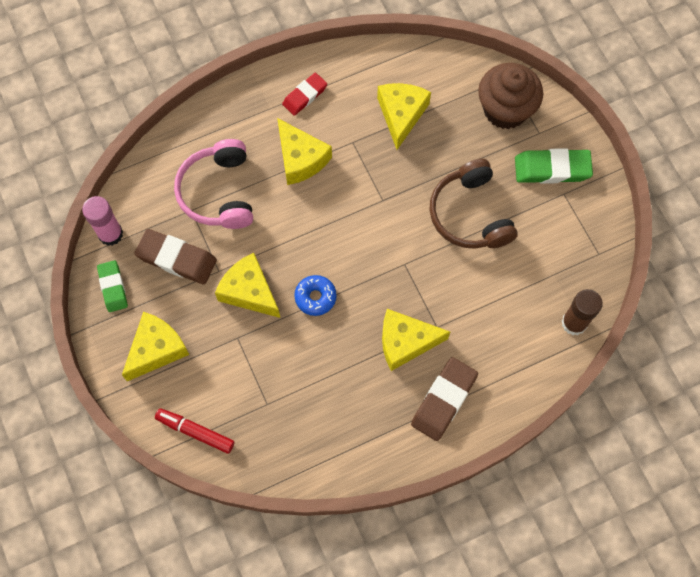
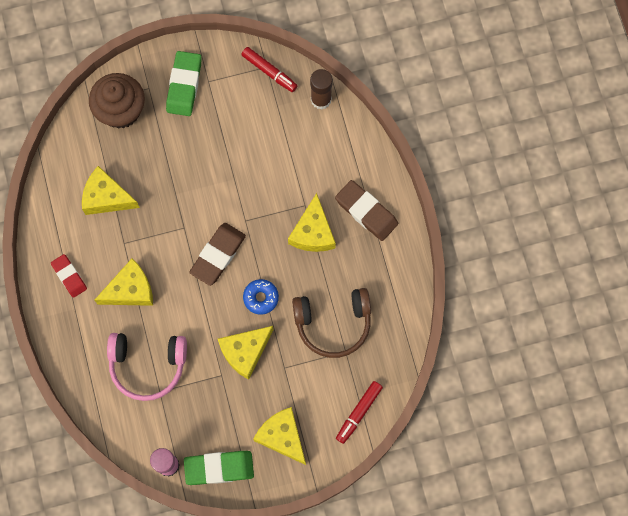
camera: 80 degrees left, 5 degrees up
(113, 287) = (219, 468): green eraser -> green eraser, size x1.55
(176, 258) = (203, 409): brown eraser -> brown eraser (218, 255)
(470, 214) = (211, 159): brown headphones -> brown headphones (333, 323)
(593, 258) = (269, 72): none -> red marker

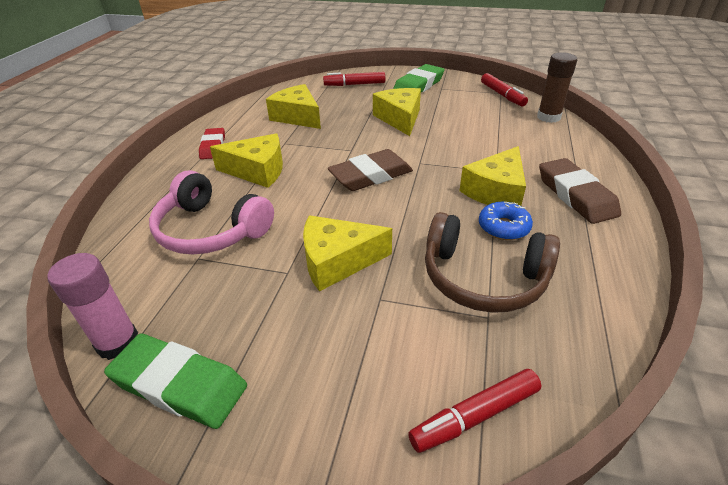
camera: 30 degrees right, 35 degrees down
(121, 110) = (354, 84): brown cupcake -> red marker
(261, 298) = (395, 221): blue donut -> blue donut (503, 227)
(282, 436) = (314, 388): yellow cheese -> yellow cheese (400, 119)

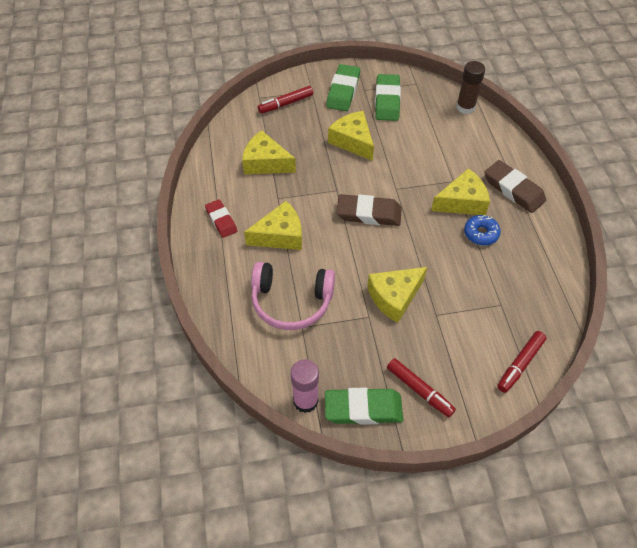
camera: 25 degrees left, 15 degrees up
(370, 175) = (369, 213): brown eraser -> brown eraser turned 60 degrees clockwise
(460, 98) = (387, 101): none -> green eraser
(483, 278) = (486, 278): brown headphones -> none
(496, 191) = (462, 202): yellow cheese -> yellow cheese turned 120 degrees counterclockwise
(502, 95) = (419, 87): red marker -> red marker (419, 390)

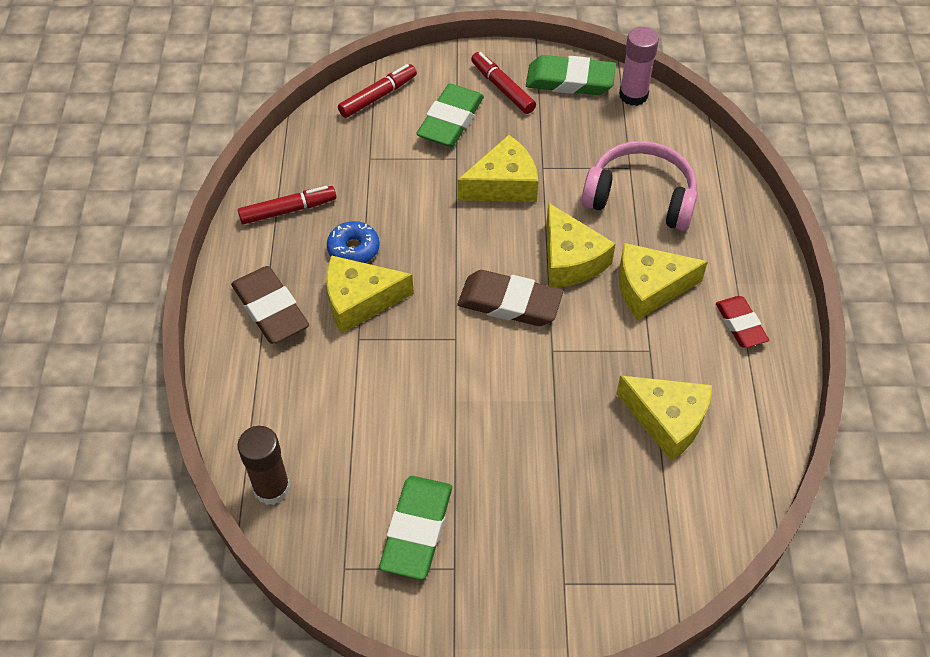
camera: 170 degrees left, 0 degrees up
(285, 104) = (621, 555): red marker -> red marker (288, 210)
(343, 91) = (499, 571): green eraser -> green eraser (450, 120)
(353, 141) = (505, 442): yellow cheese -> yellow cheese (570, 260)

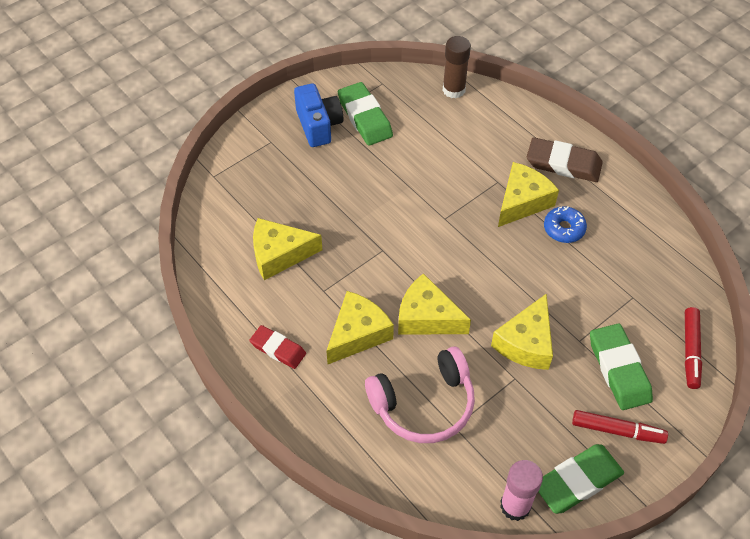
camera: 140 degrees right, 0 degrees up
(288, 210) = (632, 224): red marker -> none
(483, 562) = (318, 125): none -> blue camera
(509, 303) = (436, 261): brown eraser -> none

